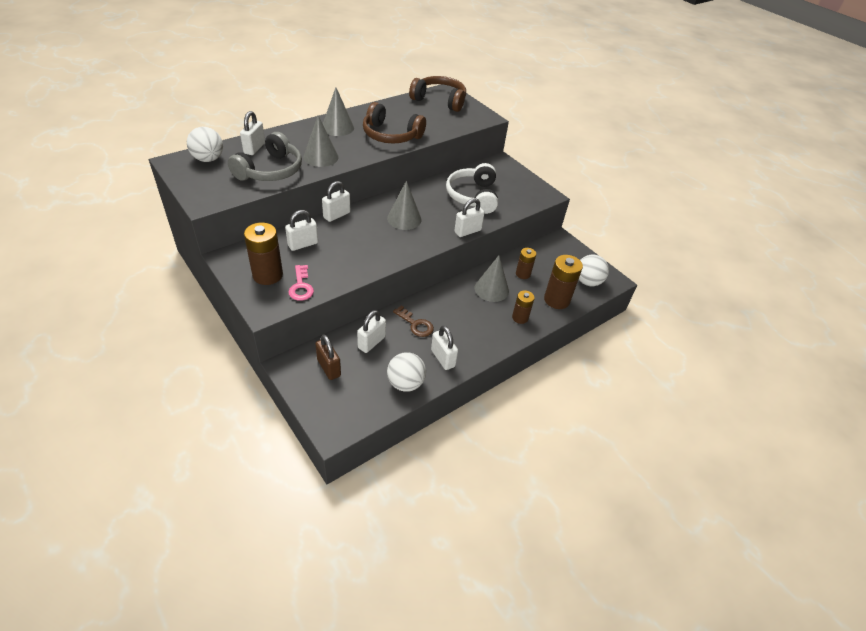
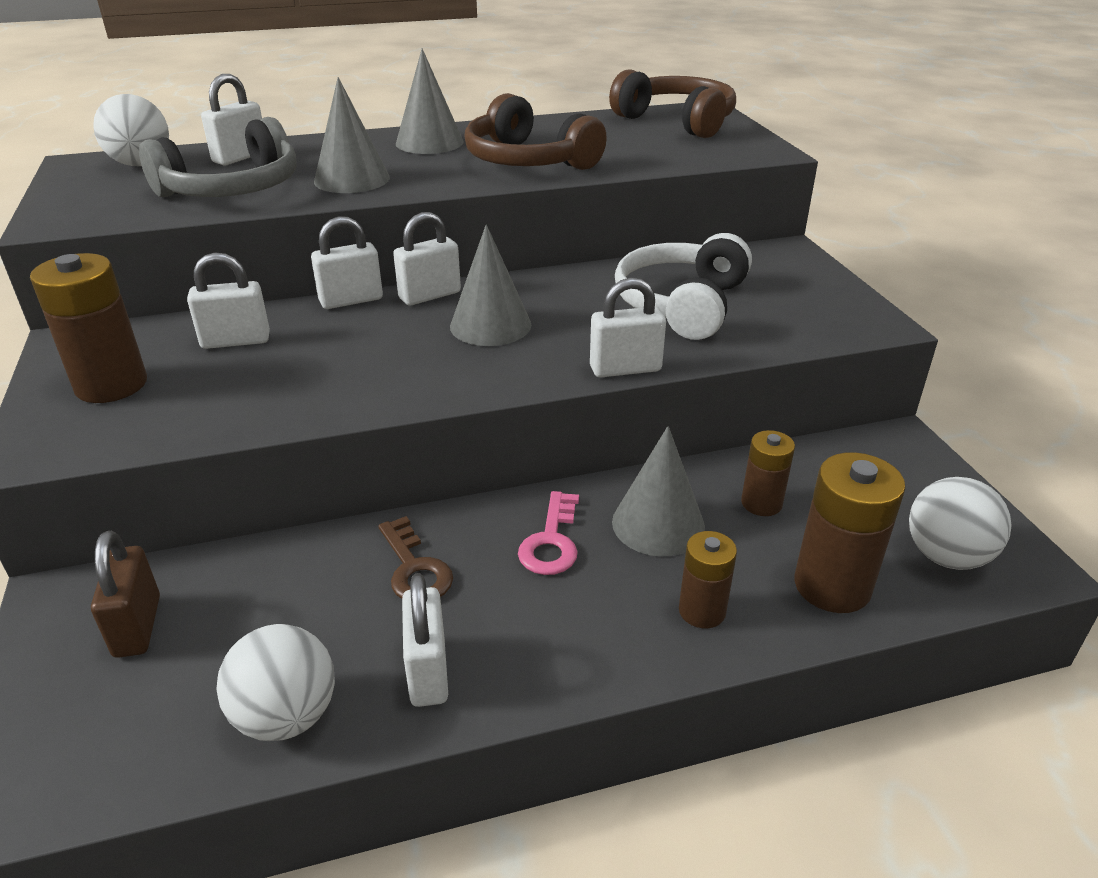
camera: 25 degrees right, 10 degrees down
(301, 286) = (155, 418): pink key -> pink key (551, 541)
(371, 342) = (280, 588): white padlock -> white padlock (430, 295)

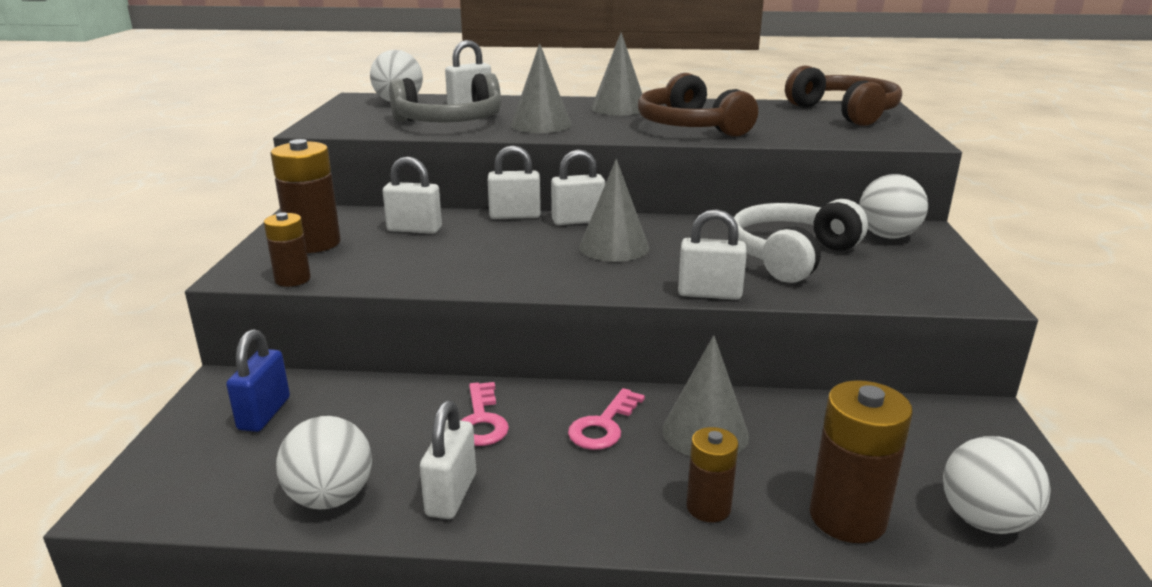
camera: 20 degrees right, 10 degrees down
(137, 626) = (264, 413): brown padlock -> blue padlock
(414, 568) = (481, 421): brown key -> pink key
(760, 263) = (887, 236): none -> white ball
(761, 503) = (812, 437): brown battery -> brown battery (292, 279)

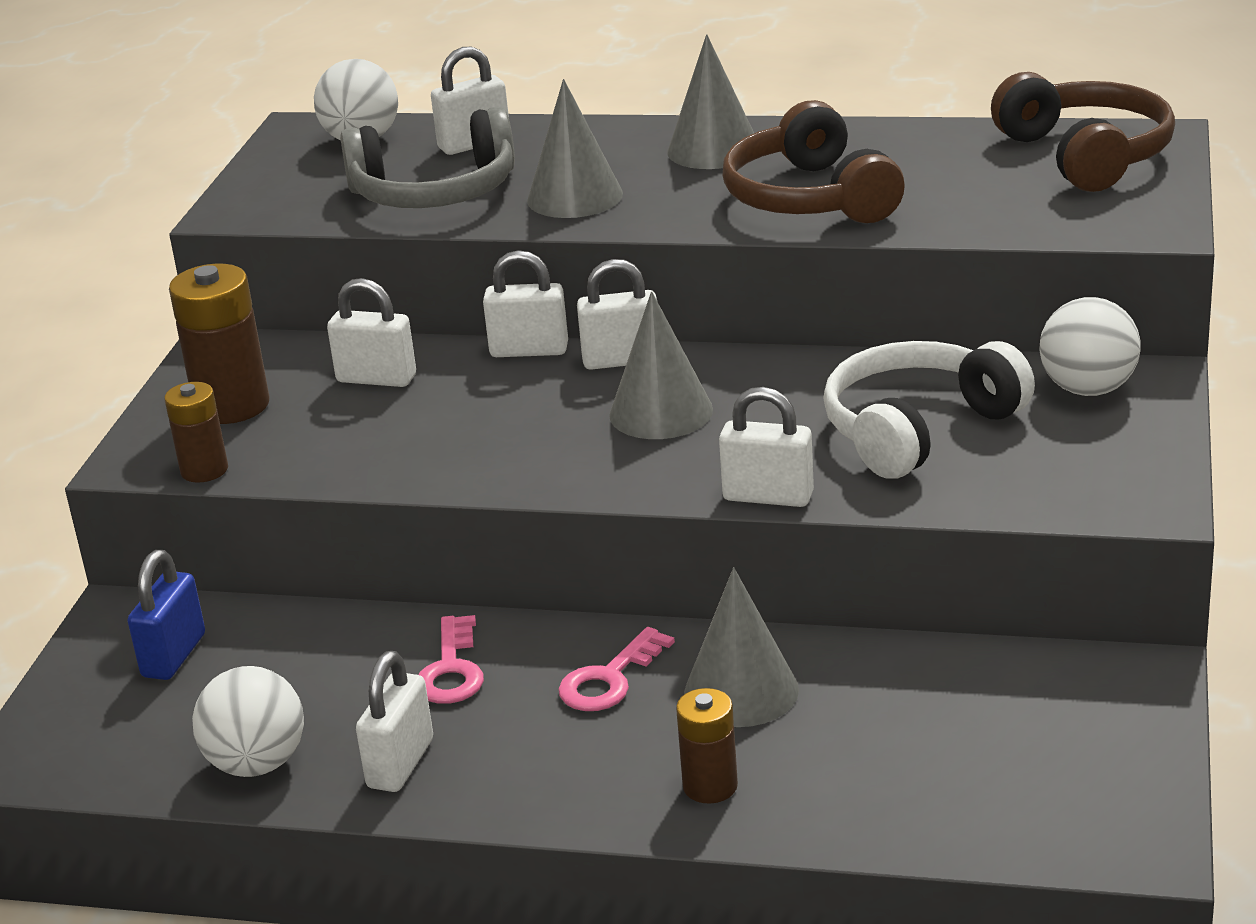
camera: 10 degrees right, 5 degrees up
(847, 517) = (878, 802): brown battery -> none
(984, 521) = (1049, 810): white ball -> none

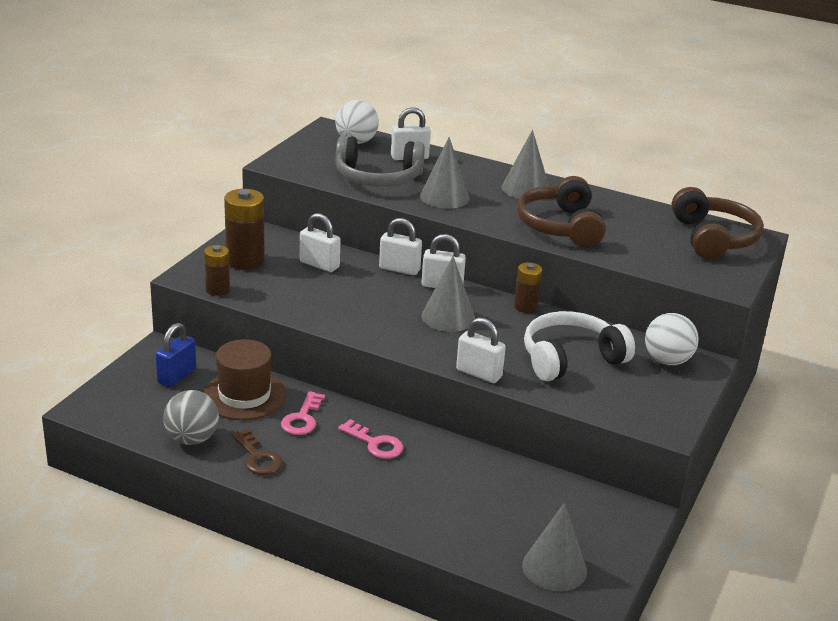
camera: 10 degrees right, 0 degrees up
(257, 764) = (192, 439): white ball -> grey ball
(321, 657) = (244, 395): none -> brown hat
(400, 764) = (258, 457): white padlock -> brown key
(609, 679) = (375, 443): pink key -> pink key turned 105 degrees counterclockwise
(710, 786) = (398, 509): brown battery -> brown battery (525, 307)
(741, 691) = (435, 467): grey cone -> grey cone (554, 568)

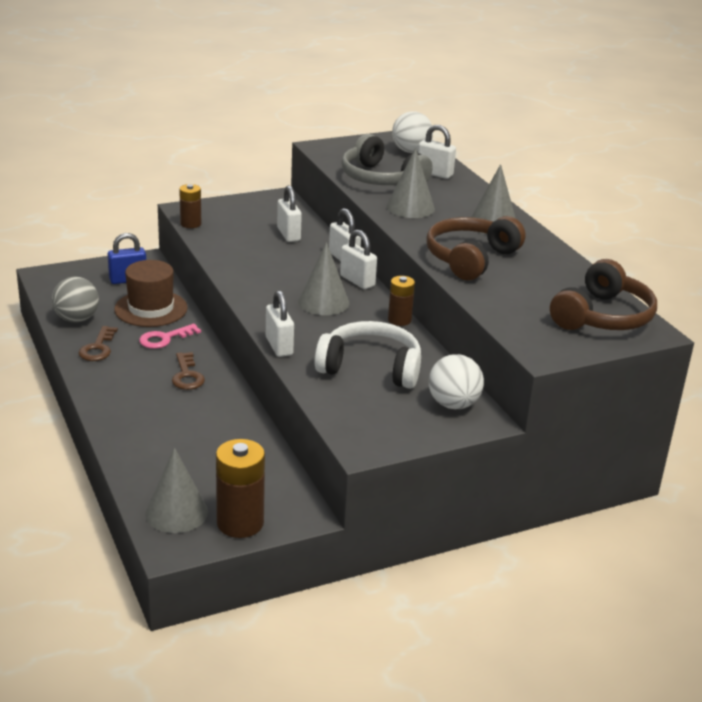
camera: 40 degrees right, 0 degrees up
(245, 261) = (240, 213): brown battery -> brown battery (240, 523)
(375, 443) = (187, 375): pink key -> brown key

